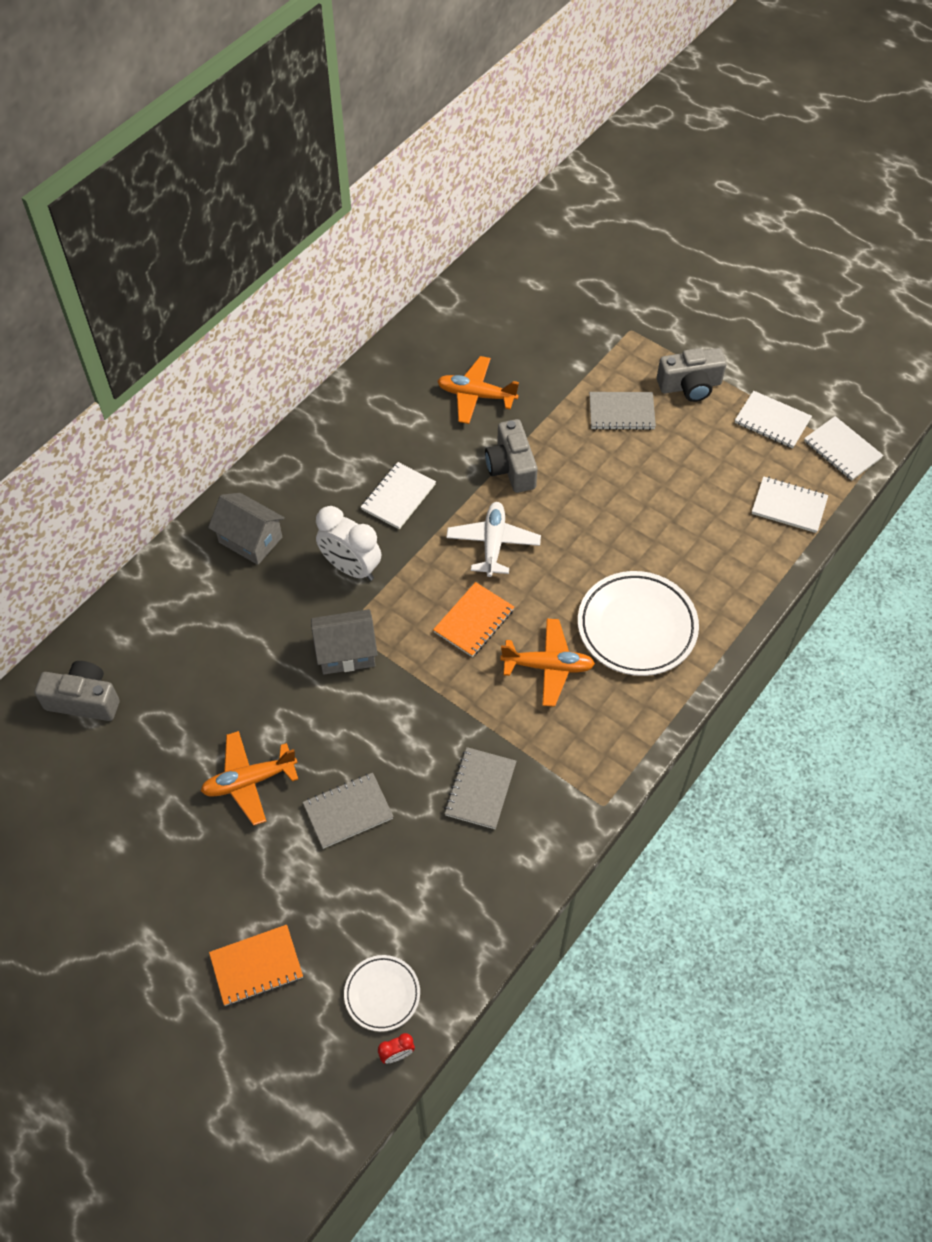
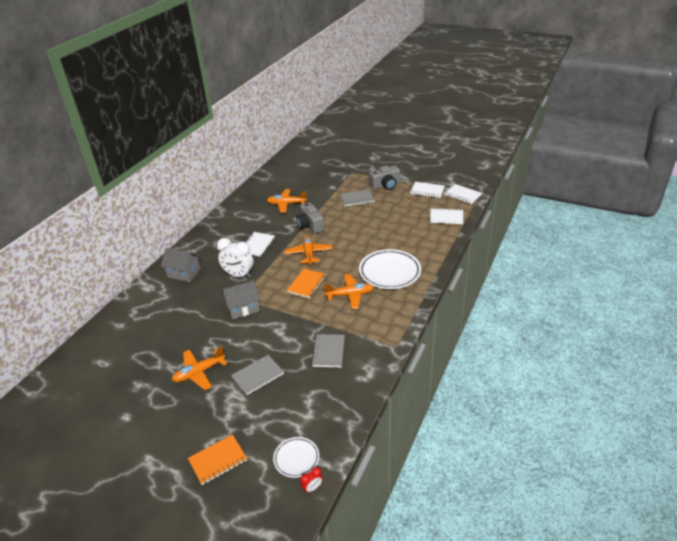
camera: 10 degrees left, 20 degrees down
(84, 700) = (100, 354): grey camera -> none
(493, 543) = (309, 254): white plane -> orange plane

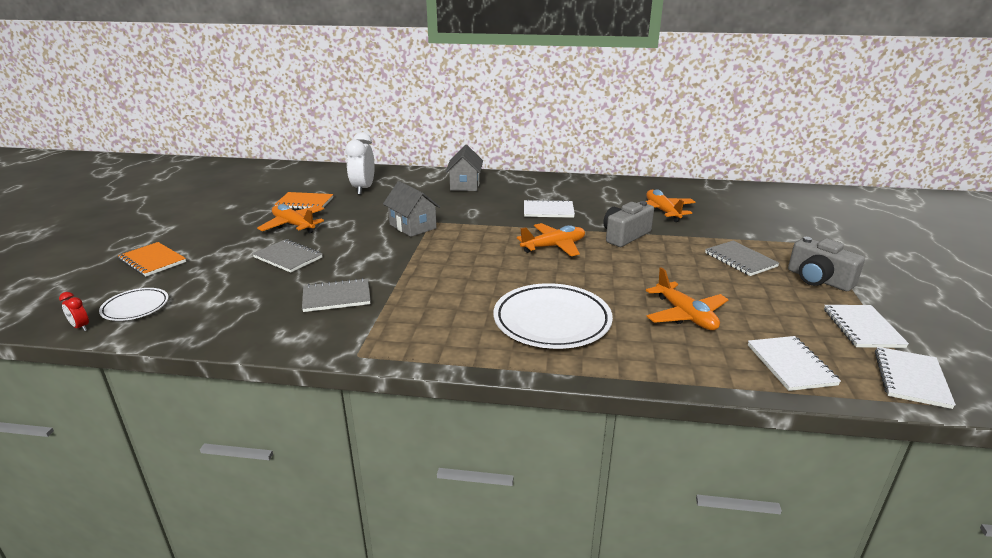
camera: 70 degrees right, 10 degrees down
(238, 275) = (477, 212): white clock -> white clock (363, 189)
(307, 284) = (481, 257): orange notebook -> orange notebook (304, 203)
(350, 295) = (471, 294): orange plane -> orange plane (685, 315)

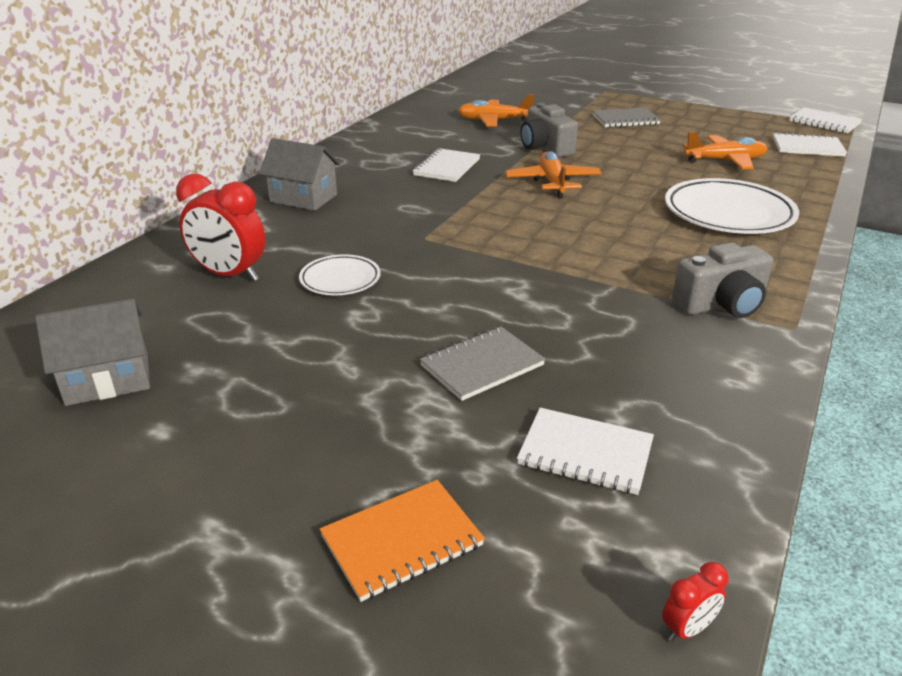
camera: 70 degrees left, 5 degrees up
(135, 307) = (620, 549): white plate -> white plate (340, 280)
(294, 225) = (342, 354): orange plane -> none
(304, 203) = (237, 337): orange notebook -> none
(336, 297) = (639, 330): grey notebook -> none
(363, 189) = (230, 275): white clock -> red clock
(412, 226) = (431, 253): grey house -> grey house (108, 379)
(818, 280) = (673, 107): grey camera -> grey camera (721, 304)
(862, 328) = (754, 115): white notebook -> white notebook (585, 453)

